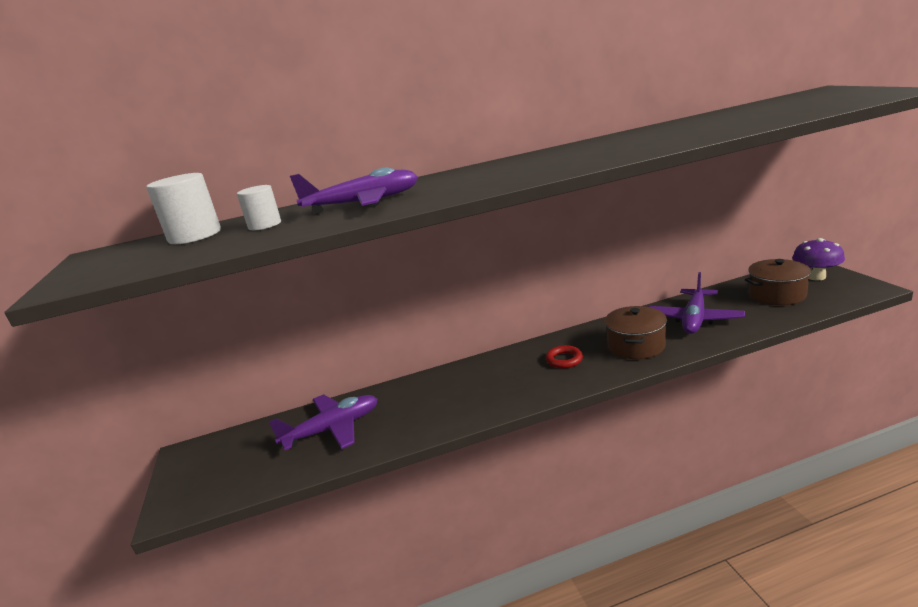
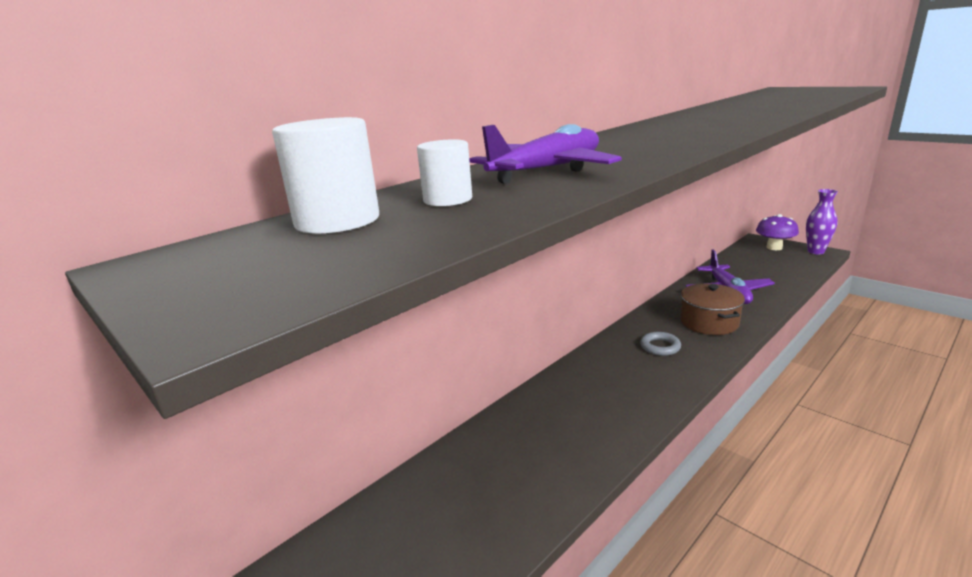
camera: 30 degrees left, 0 degrees up
(333, 429) = (481, 484): purple plane -> none
(564, 360) = (660, 347): red ring -> grey ring
(777, 295) = (765, 264): brown pot -> none
(862, 287) = (816, 251): none -> purple vase

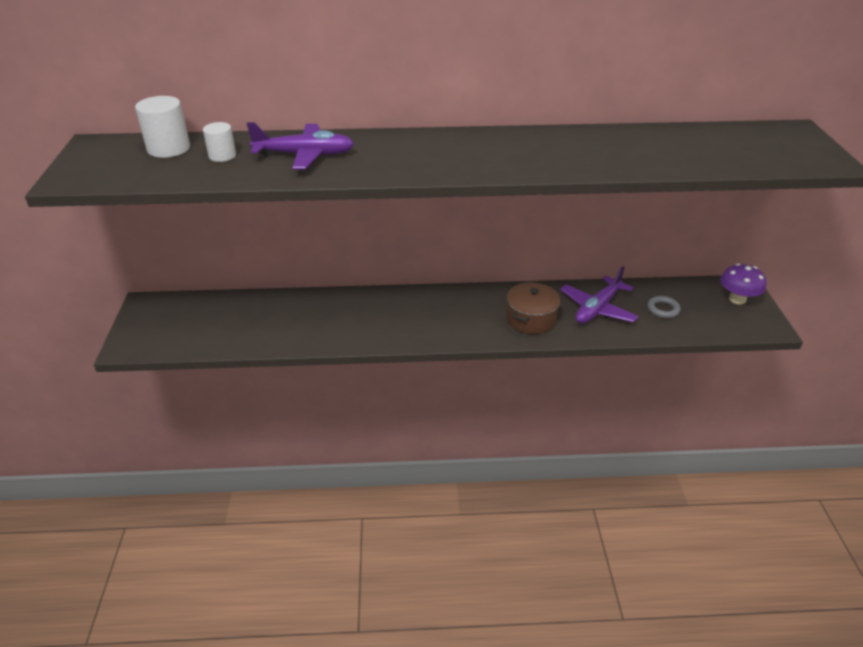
camera: 40 degrees right, 15 degrees up
(660, 347) = (465, 313): grey ring -> grey ring (663, 309)
(816, 251) = (765, 323): purple vase -> none

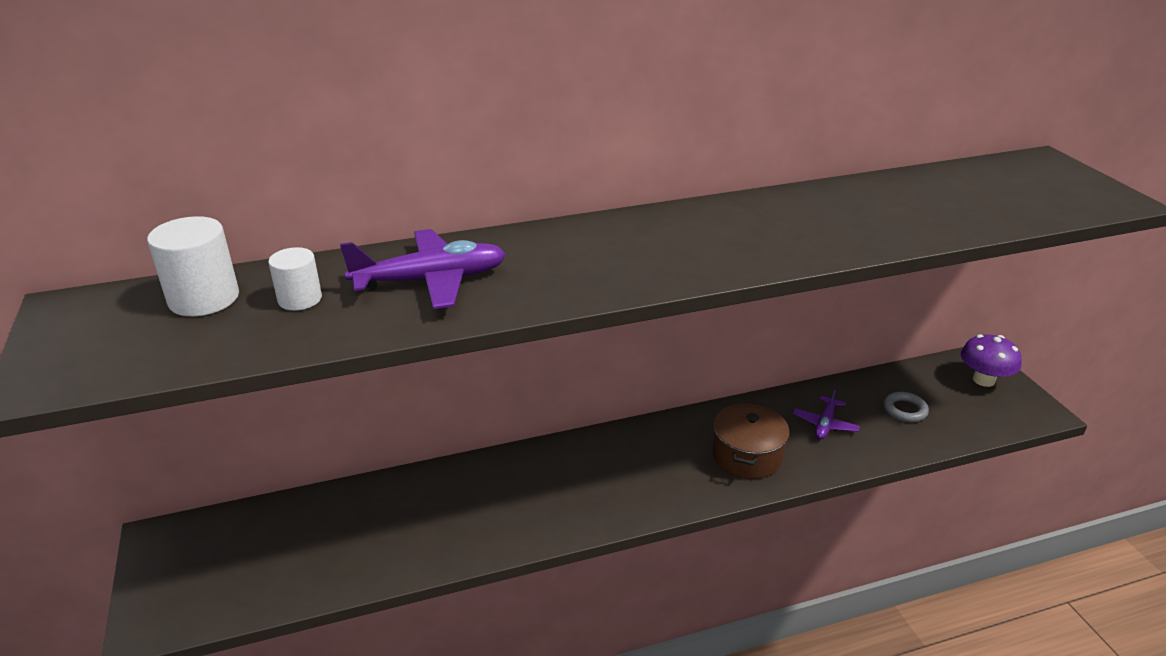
camera: 15 degrees left, 5 degrees down
(597, 309) = (825, 424): purple plane -> purple plane, size x0.58

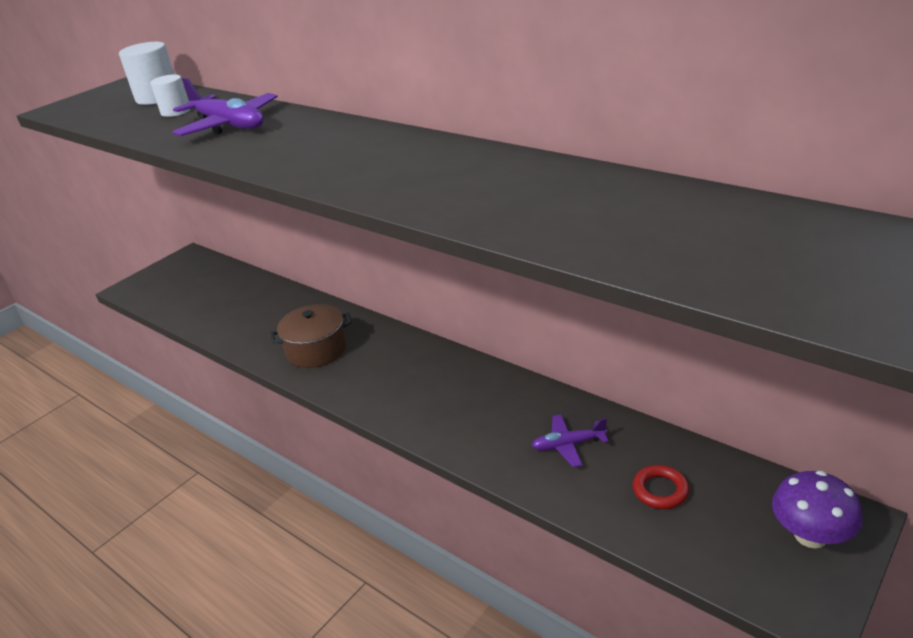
camera: 60 degrees right, 0 degrees up
(747, 455) = (469, 418): brown pot -> brown pot (317, 350)
(905, 410) = (660, 490): grey ring -> red ring

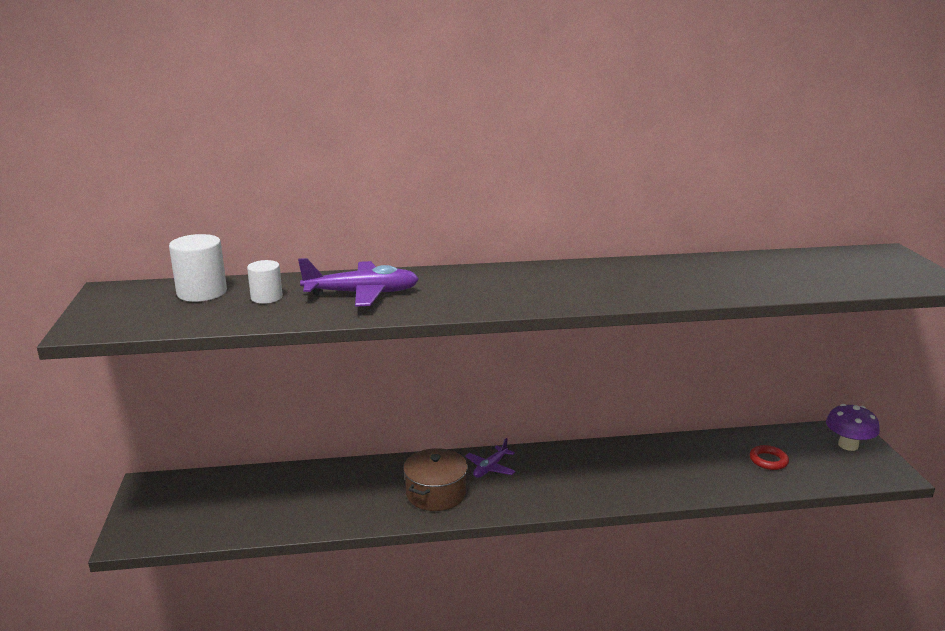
camera: 50 degrees left, 10 degrees down
(568, 445) = (694, 464): purple plane -> purple plane (490, 468)

